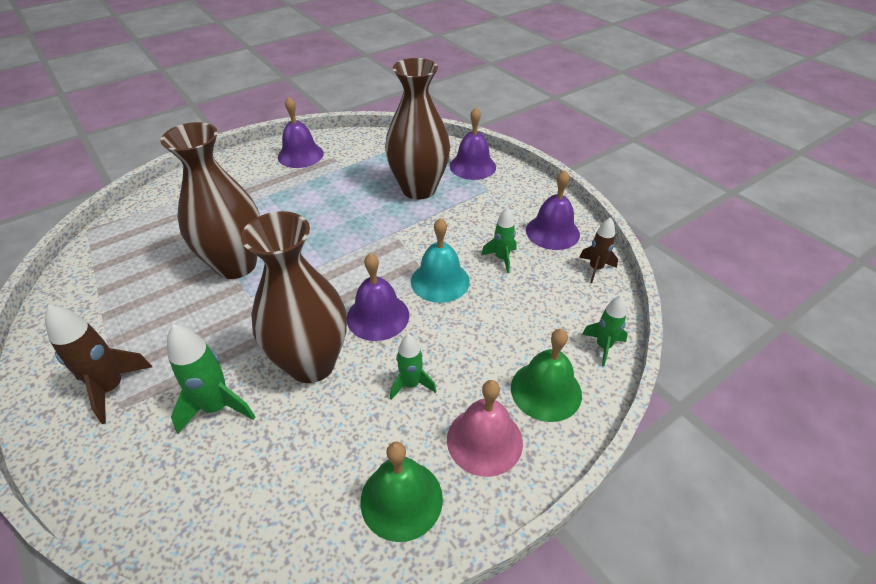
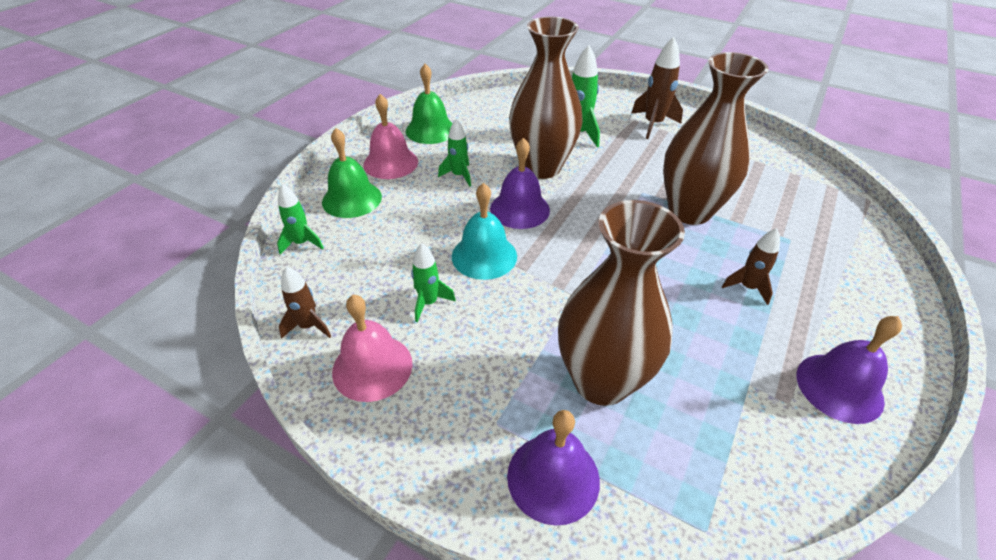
camera: 155 degrees right, 0 degrees up
(277, 204) = (747, 287): none -> brown rocket
(552, 232) = (372, 367): purple bell -> pink bell

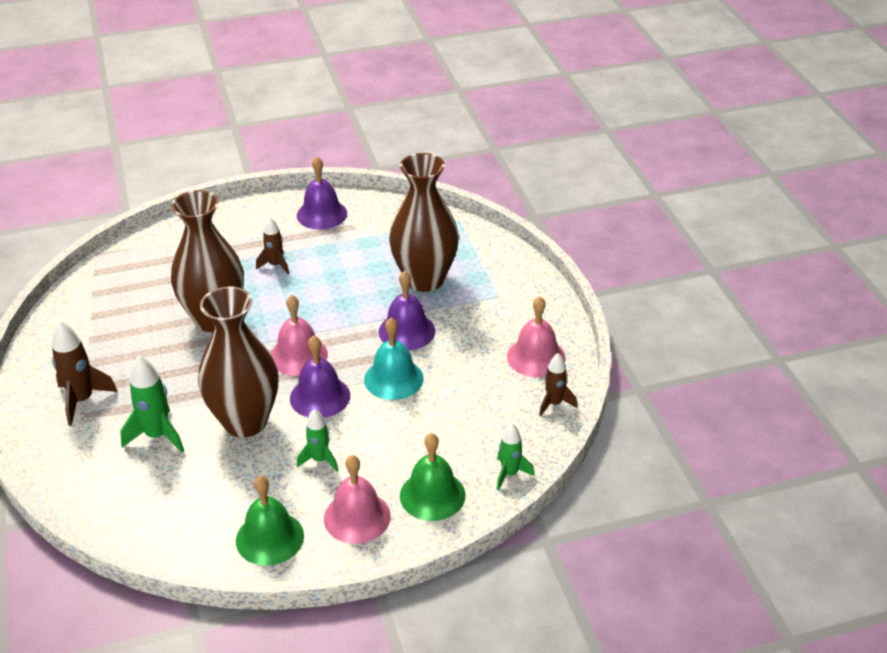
camera: 135 degrees left, 5 degrees down
(429, 303) = (466, 371): green rocket -> none
(553, 477) = (497, 265): purple bell -> purple bell (406, 331)
(584, 226) = (298, 355): none -> pink bell

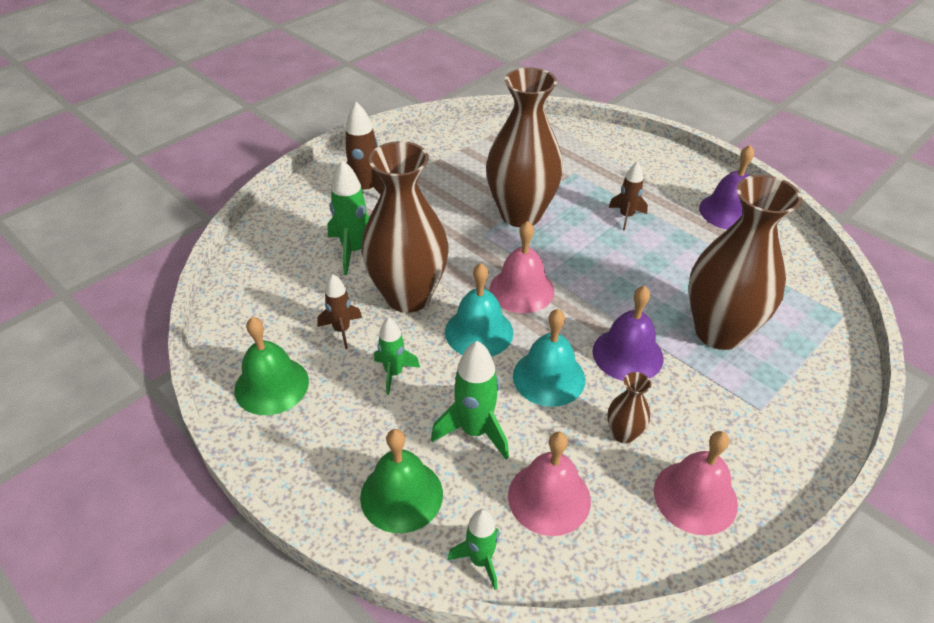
camera: 60 degrees right, 5 degrees up
(320, 397) = (479, 332): purple bell -> turquoise bell
(357, 517) = (333, 441): pink bell -> pink bell (549, 497)
(409, 436) = (475, 431): none -> green rocket
(468, 365) = (623, 434): none -> brown vase
(554, 404) = (632, 556): brown rocket -> brown rocket (342, 330)

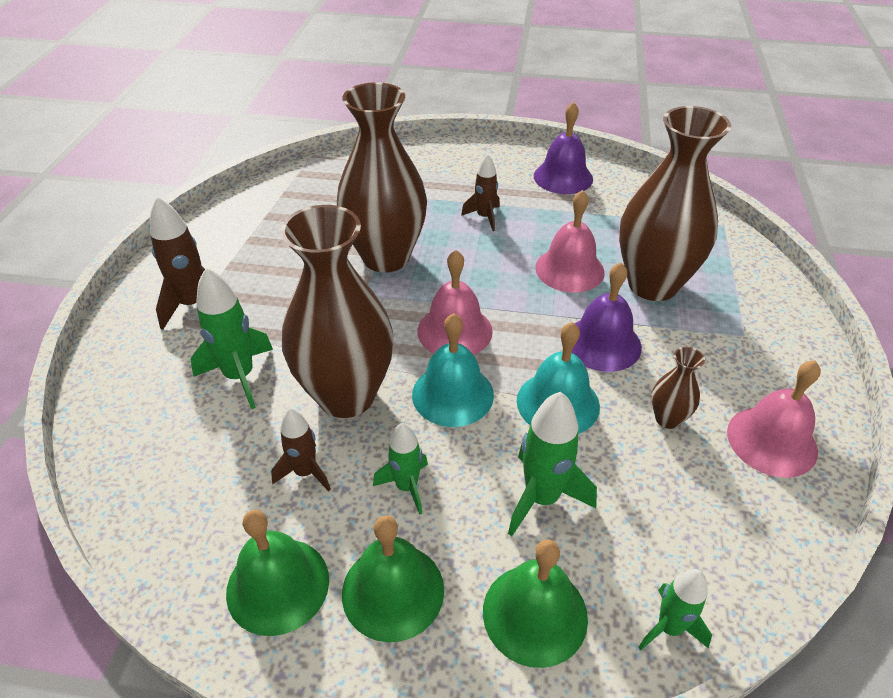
camera: 35 degrees left, 0 degrees up
(330, 428) = (393, 591): none -> green bell
(549, 497) = (666, 520): pink bell -> pink bell (569, 269)

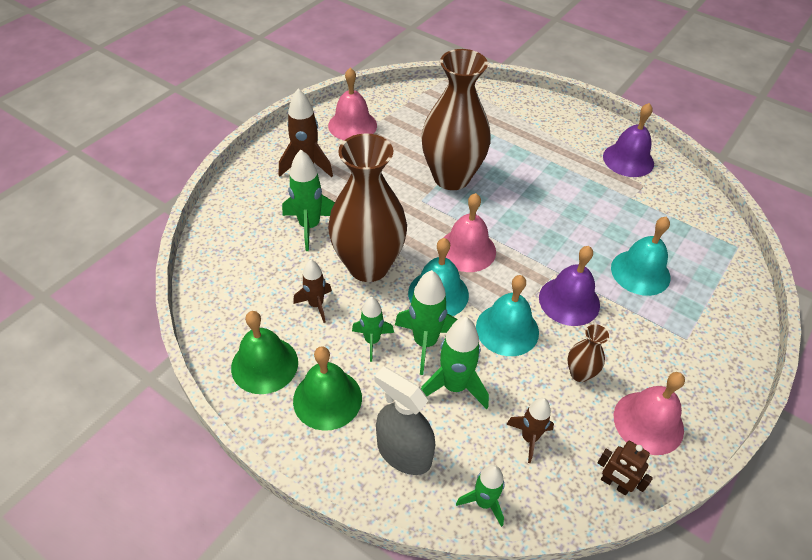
camera: 25 degrees right, 5 degrees up
(473, 460) = (425, 342): none -> green rocket
(484, 217) = (543, 172): brown rocket -> brown rocket (529, 438)
(535, 614) = (404, 453): green bell -> grey spray bottle
(569, 269) = (582, 236): pink bell -> pink bell (352, 125)
(652, 284) = (640, 272): brown vase -> turquoise bell
(789, 528) = (614, 484): none -> brown robot

